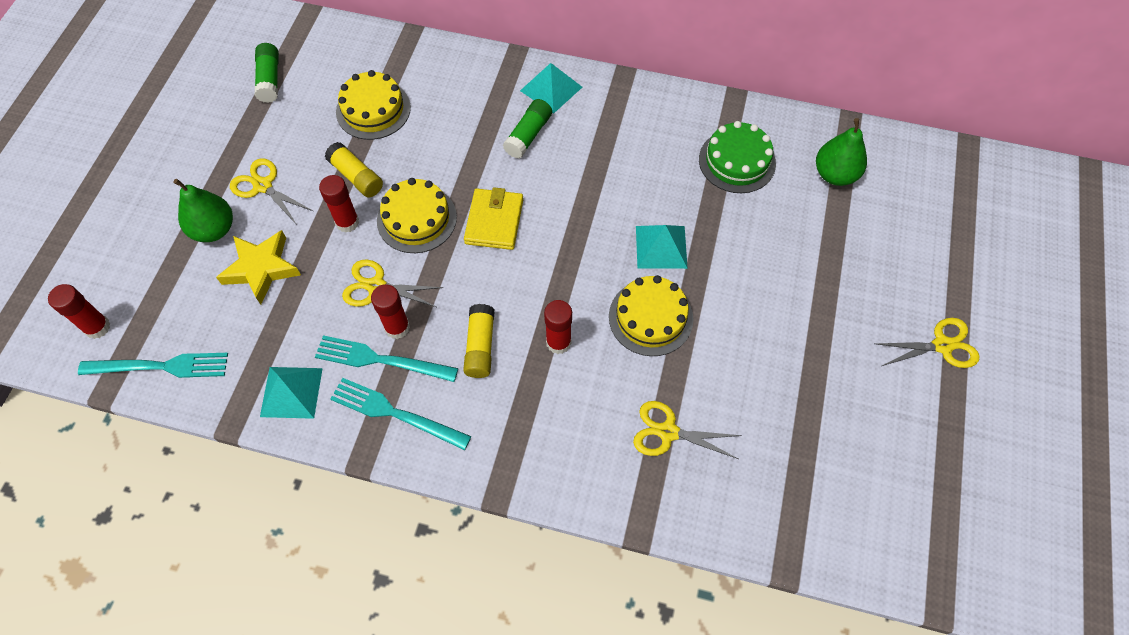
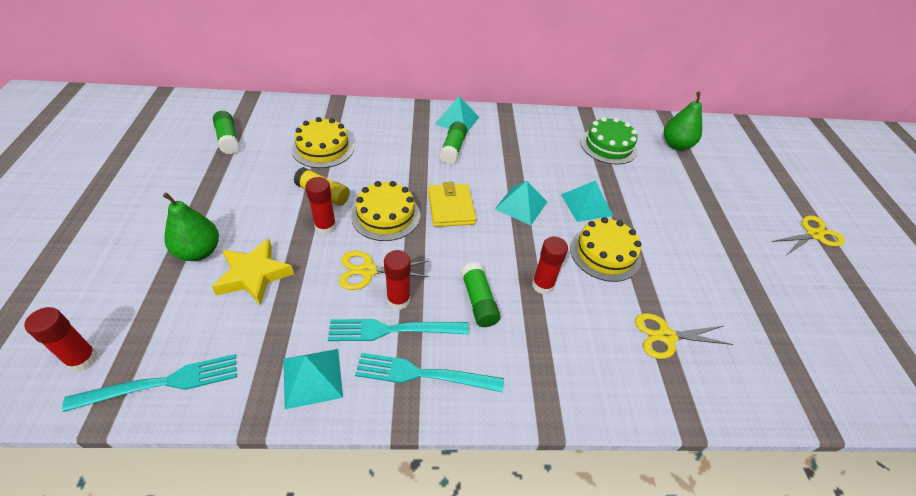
camera: 20 degrees left, 15 degrees down
(263, 186) = (239, 211): yellow scissors -> none
(480, 346) = (478, 301): yellow glue stick -> green glue stick
(579, 233) = (521, 205): none -> turquoise pyramid

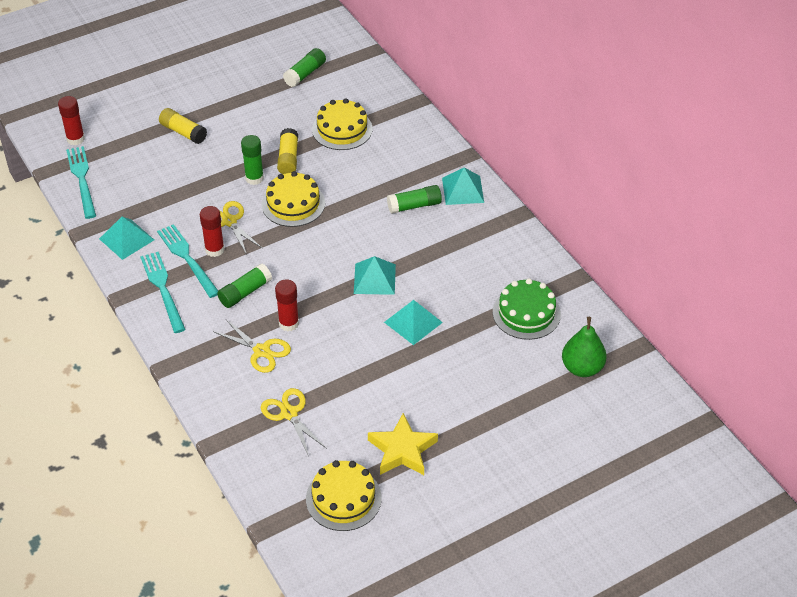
camera: 65 degrees right, 0 degrees up
(162, 383) = (82, 179): turquoise fork -> turquoise fork turned 150 degrees counterclockwise
(199, 252) = (183, 132): green pear -> yellow glue stick
(254, 275) = (183, 169): yellow star -> yellow star (402, 450)
(325, 227) = (254, 178): red glue stick -> green glue stick
(451, 207) = (334, 236): yellow wallet -> none
(605, 253) = (356, 352): yellow cake -> yellow cake (343, 498)
(814, 235) = (515, 509): yellow scissors -> yellow scissors (262, 351)

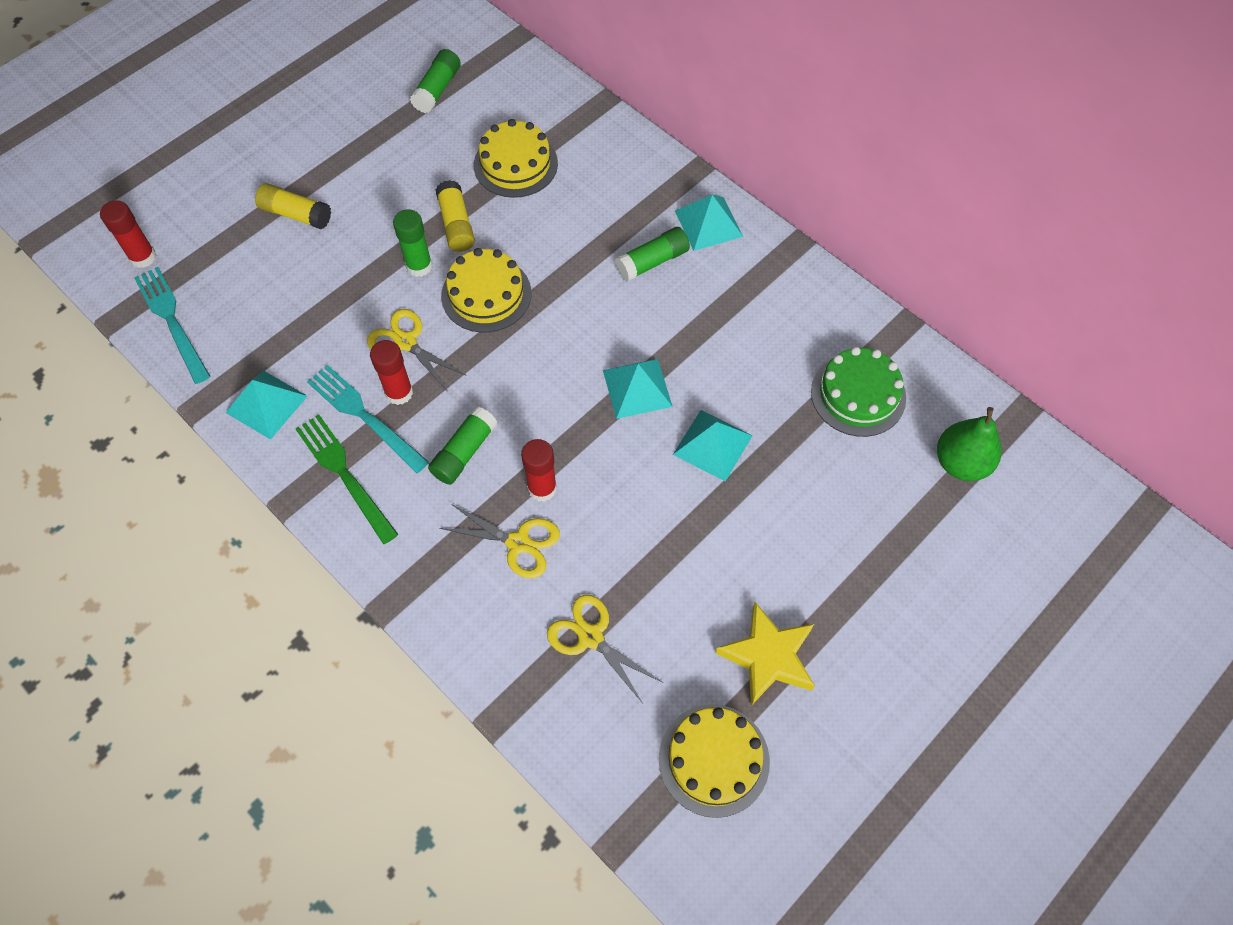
camera: 15 degrees left, 15 degrees up
(163, 289) = (344, 474): turquoise fork -> green fork

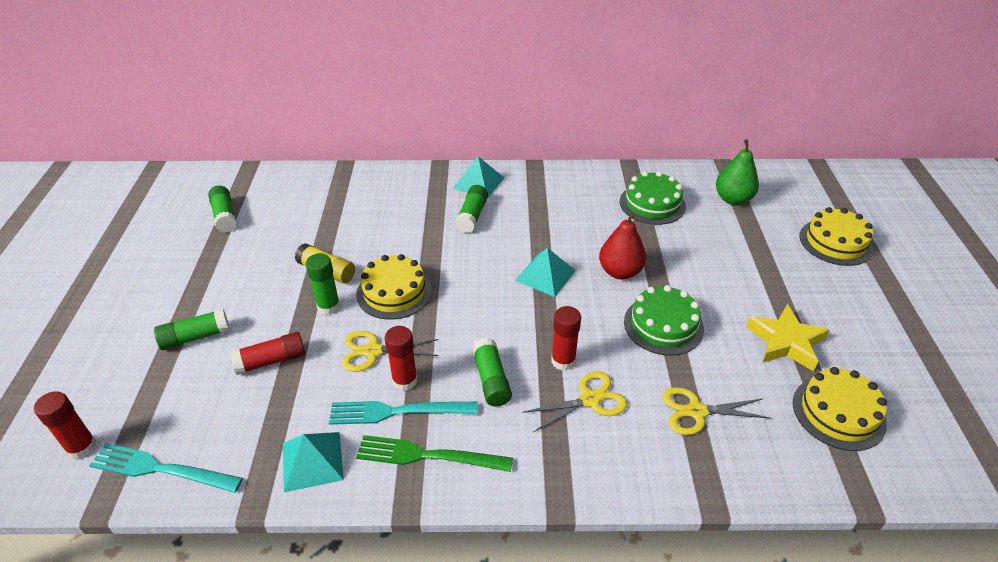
camera: 45 degrees left, 20 degrees down
(296, 214) = (195, 337): yellow glue stick -> green glue stick
(325, 285) = (271, 361): none -> red glue stick
(515, 164) = (327, 221): yellow cake -> yellow cake (835, 242)
(676, 535) = (663, 325): none -> green cake
(712, 445) = (620, 272): turquoise pyramid -> red pear

